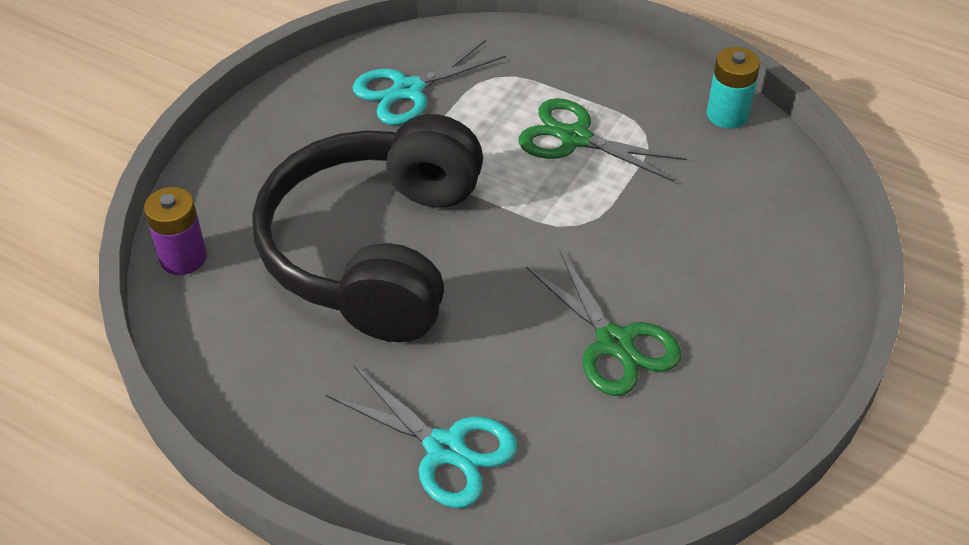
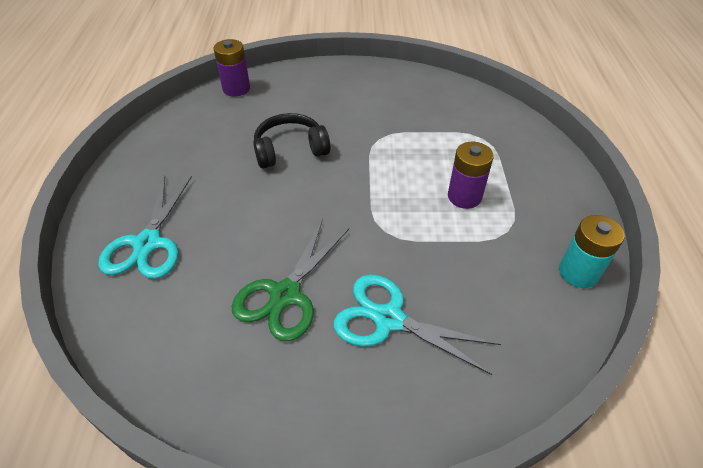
camera: 60 degrees right, 0 degrees up
(375, 250) = (290, 150): black headphones -> black headphones, size x0.46
(408, 90) = (432, 109): turquoise scissors -> turquoise scissors (389, 319)
(575, 138) = (464, 196): green scissors -> purple battery

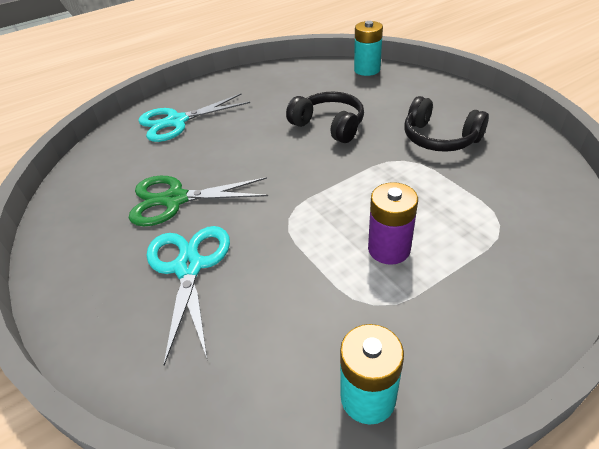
camera: 60 degrees right, 5 degrees down
(236, 88) = (367, 70): purple battery -> turquoise battery
(374, 109) = (439, 138): none -> black headphones

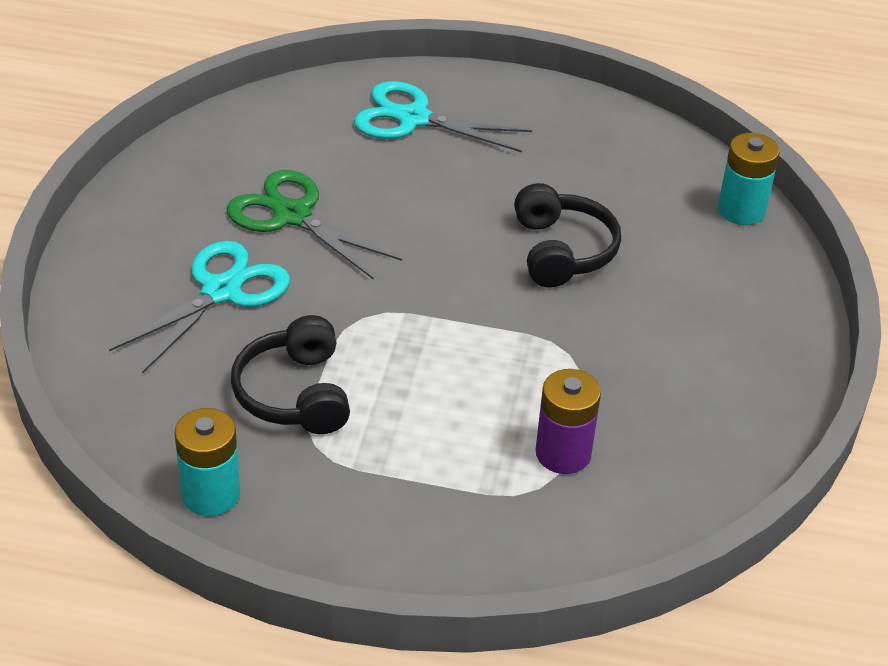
camera: 40 degrees right, 0 degrees up
(389, 249) = (401, 418): purple battery -> purple battery (563, 453)
(439, 138) = (653, 363): black headphones -> black headphones (294, 393)

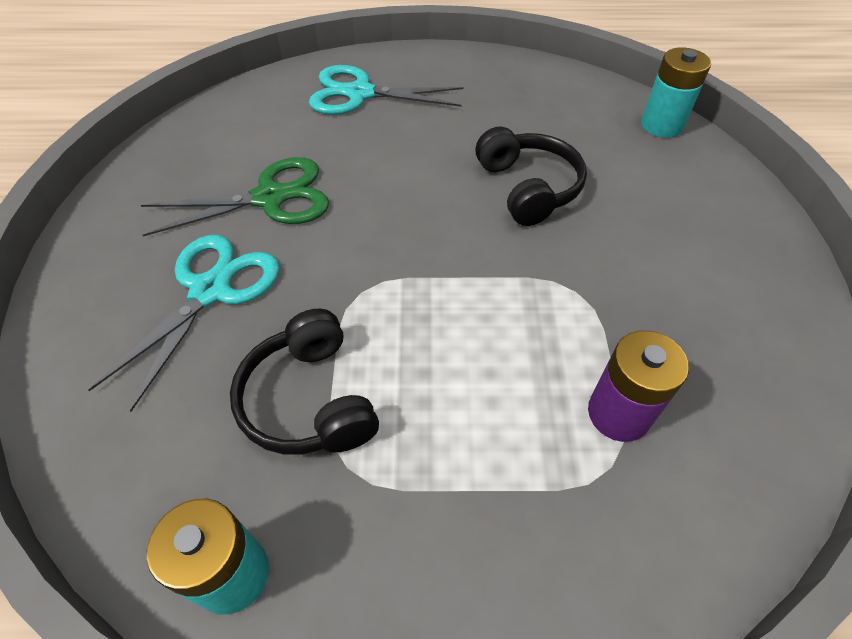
camera: 10 degrees left, 10 degrees up
(292, 215) = (270, 198): green scissors -> green scissors turned 135 degrees clockwise

